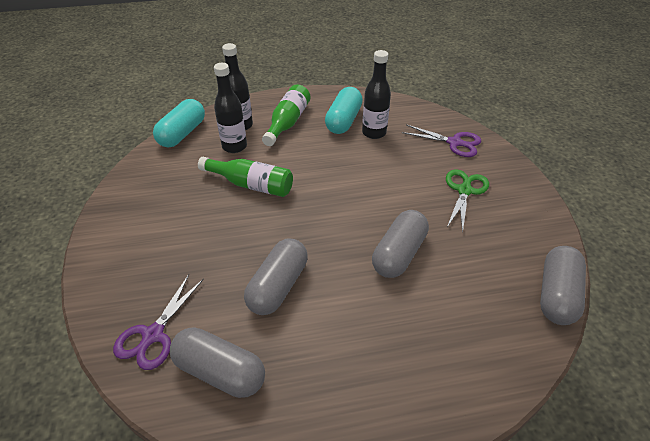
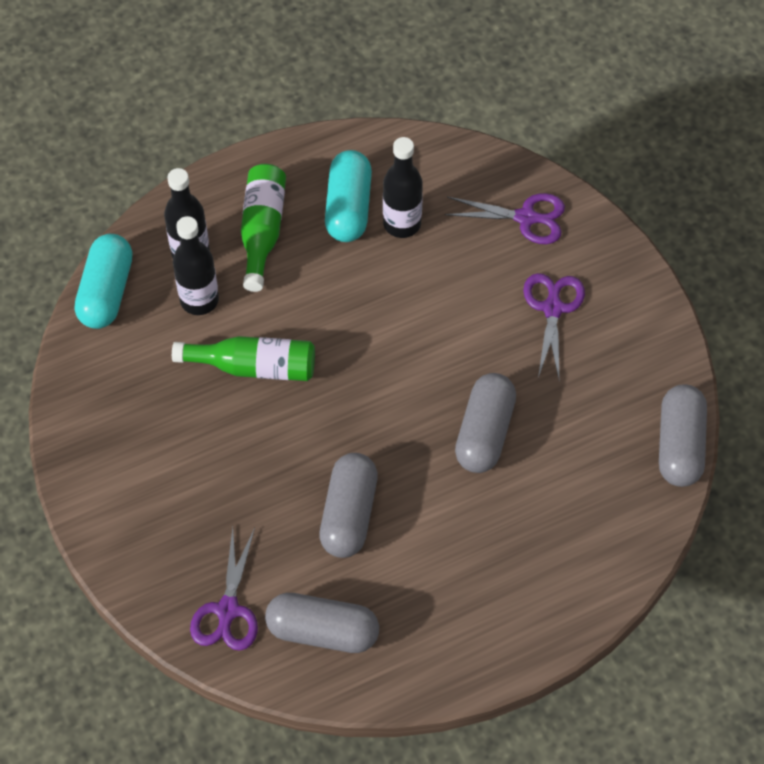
camera: 15 degrees left, 15 degrees up
(464, 190) = (552, 308): green scissors -> purple scissors

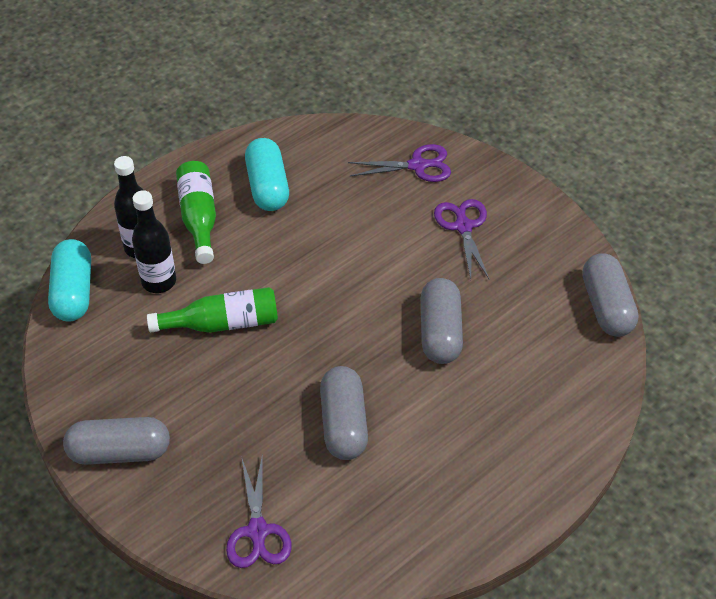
camera: 15 degrees left, 10 degrees down
(322, 631) = (351, 528): grey capsule -> grey capsule (120, 452)
(402, 224) = (316, 190): black bottle -> none

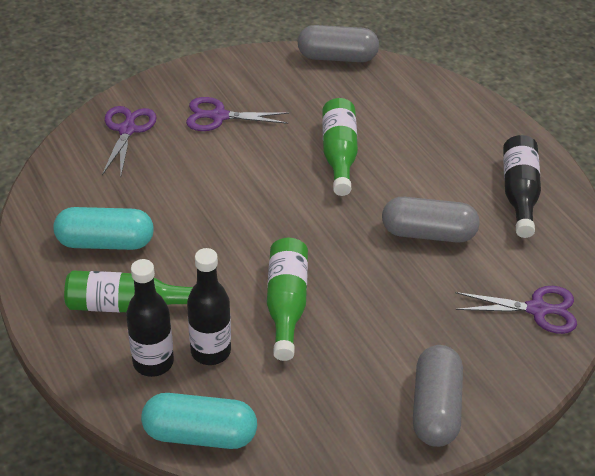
camera: 80 degrees left, 5 degrees down
(432, 505) = (518, 193): none -> black bottle
(440, 332) = (339, 154): grey capsule -> green bottle

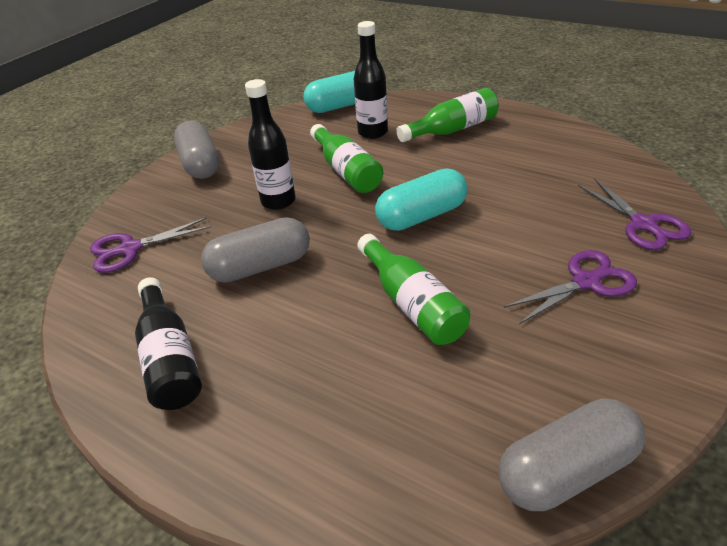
camera: 155 degrees right, 5 degrees down
(105, 242) = (518, 148): turquoise capsule -> turquoise capsule (421, 216)
(153, 362) = (402, 116): black bottle -> black bottle (278, 201)

